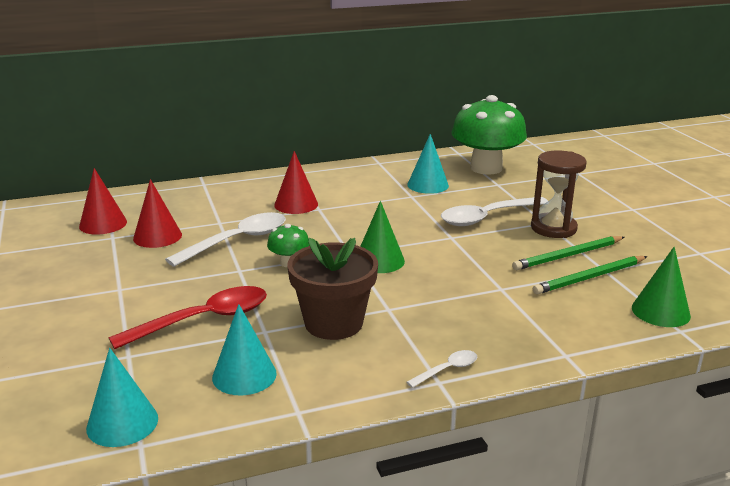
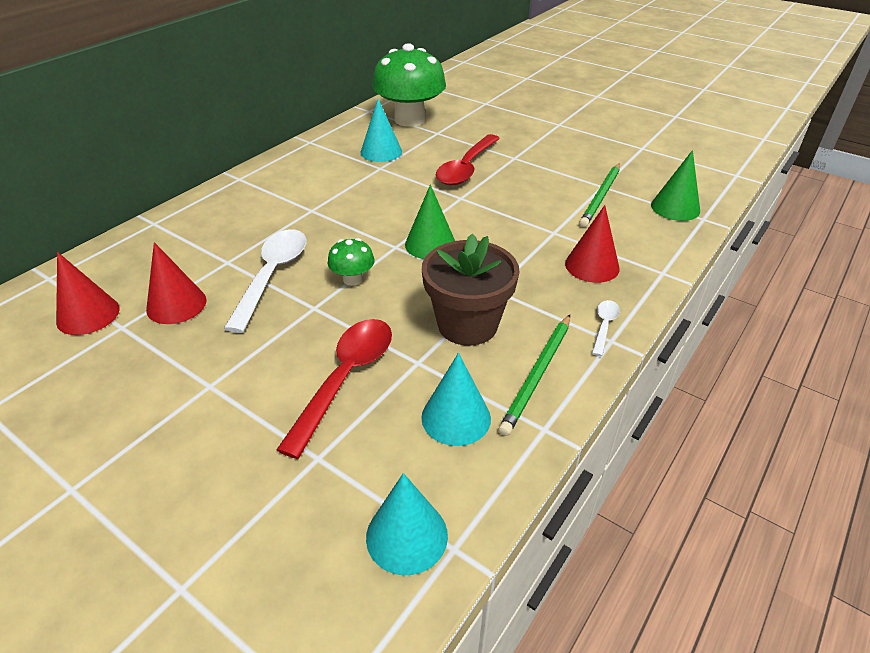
camera: 35 degrees left, 15 degrees up
(296, 204) = (283, 213): red cone -> red cone (592, 266)
(487, 217) = (466, 168): white spoon -> red spoon
(553, 228) = (526, 161): brown hourglass -> none
(568, 256) = (564, 183): green pencil -> green pencil (537, 375)

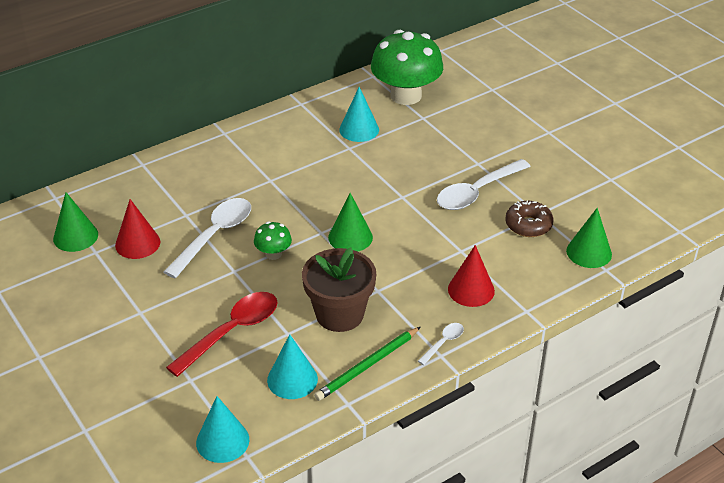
camera: 20 degrees right, 0 degrees up
(88, 315) = (75, 236): red cone -> green cone
(466, 168) = (426, 165): red spoon -> none
(531, 180) = (477, 192): none -> white spoon
(601, 197) = (528, 225): green pencil -> brown donut

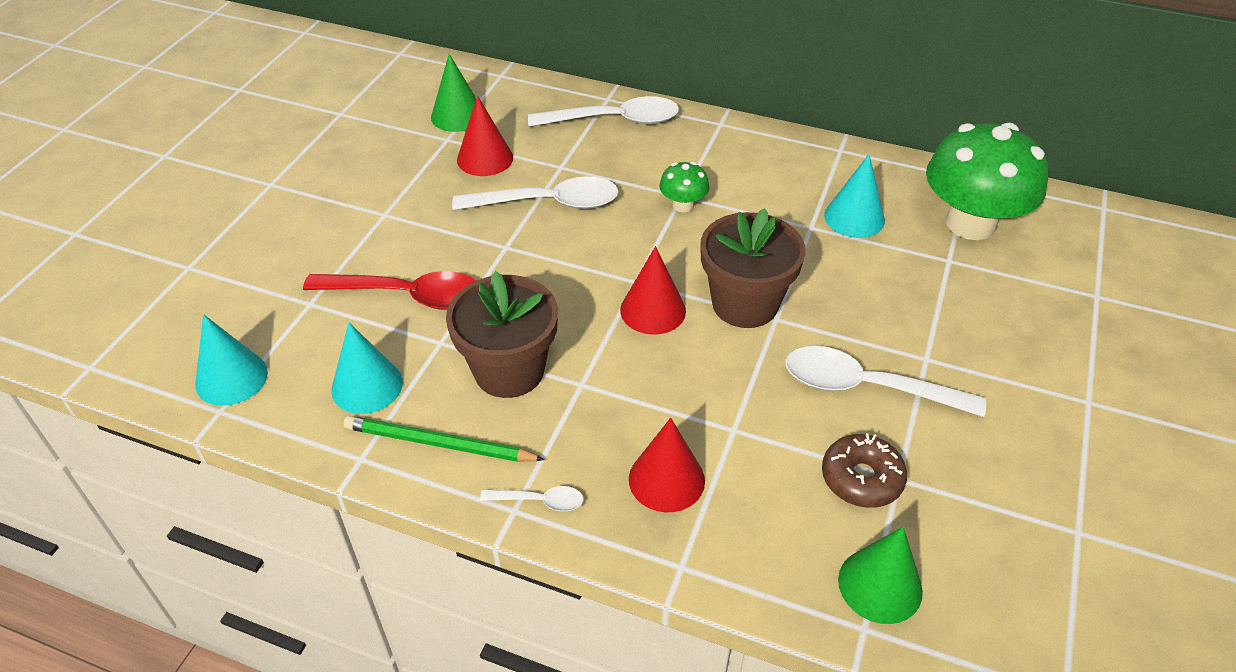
camera: 55 degrees right, 5 degrees up
(168, 172) = (614, 120): none -> white spoon
(273, 254) = (561, 262): green mushroom -> green mushroom (683, 205)
(350, 237) = (653, 310): green cone -> red cone
(381, 202) = (745, 304): none -> brown flower pot

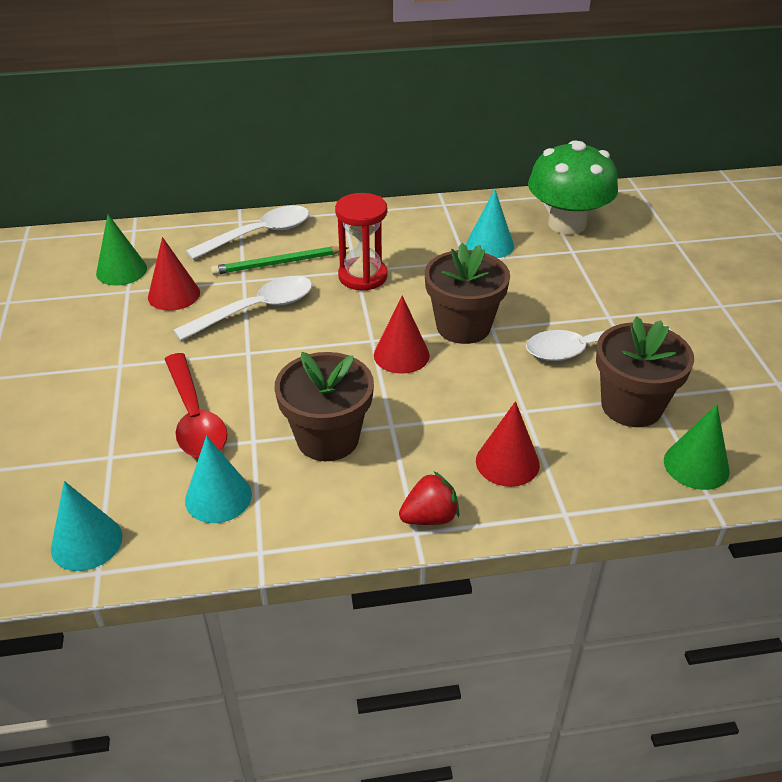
camera: 30 degrees left, 5 degrees down
(407, 296) = (195, 418): red spoon -> red spoon turned 90 degrees clockwise
(439, 444) = (316, 513): green pencil -> green pencil (278, 263)
(540, 501) = (429, 517): white spoon -> red strawberry
(683, 205) = (363, 276): green mushroom -> red hourglass
(861, 478) = (631, 406): brown donut -> brown flower pot

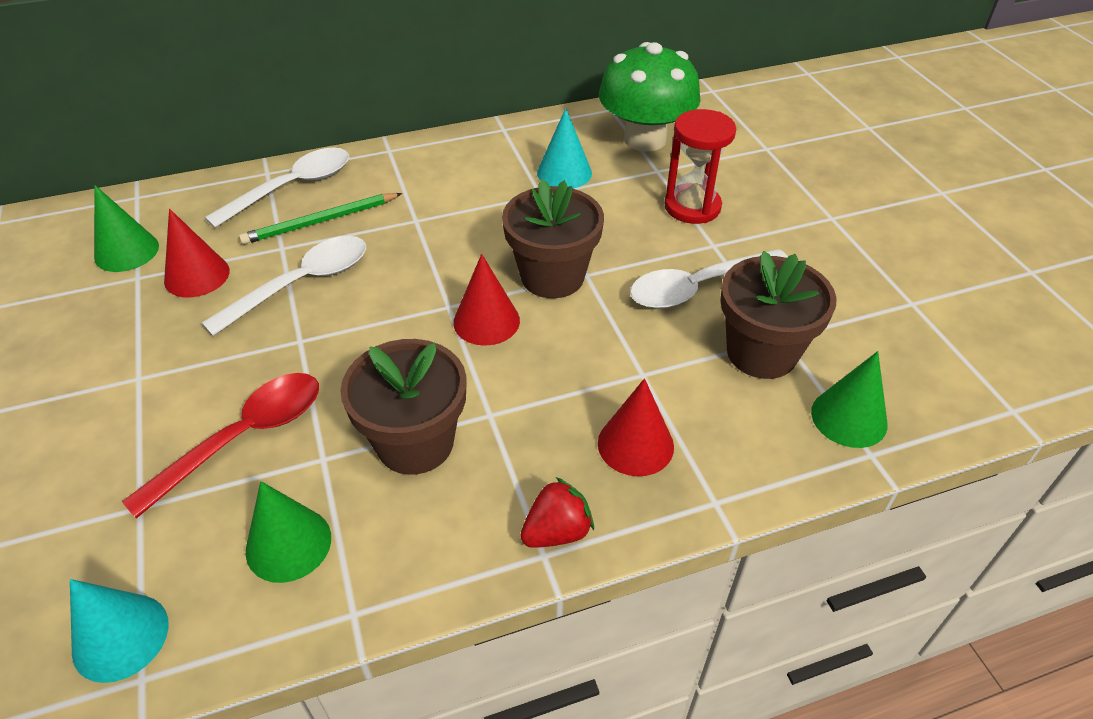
camera: 10 degrees left, 5 degrees up
(195, 418) = (244, 437): red spoon -> red spoon turned 105 degrees counterclockwise
(218, 497) = (288, 544): turquoise cone -> green cone
(363, 276) = (424, 227): red hourglass -> red hourglass (692, 207)

